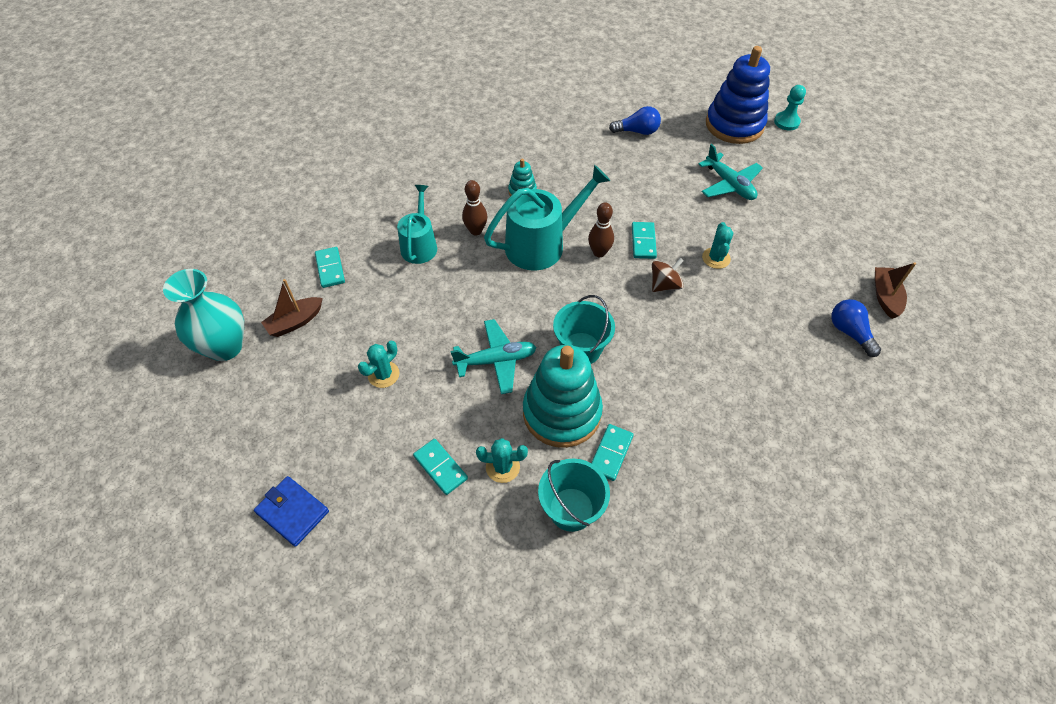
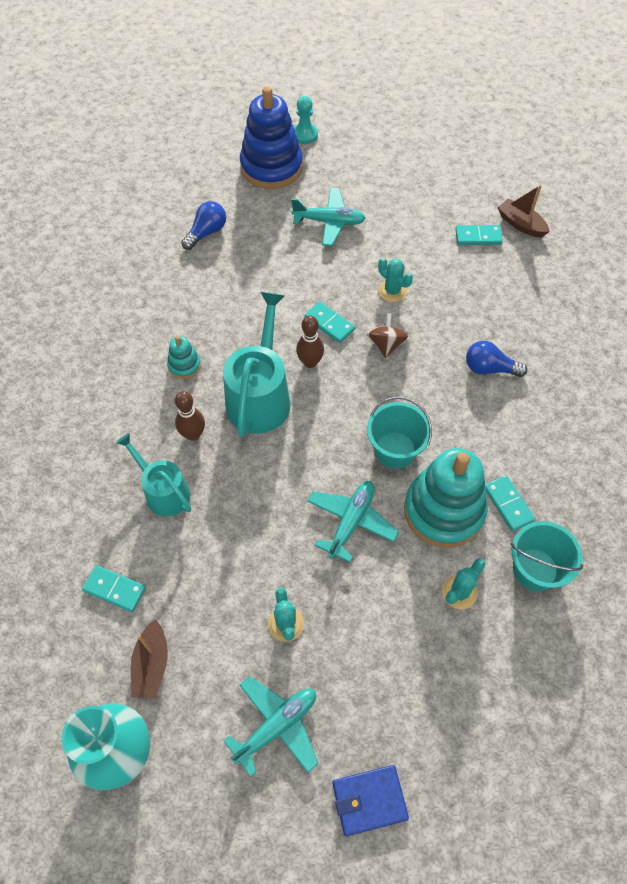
camera: 50 degrees left, 5 degrees up
(305, 419) = (277, 726): none -> turquoise plane
(440, 467) = (421, 641): turquoise domino -> turquoise domino (478, 237)
(849, 332) = (532, 270): blue light bulb -> blue light bulb (489, 368)

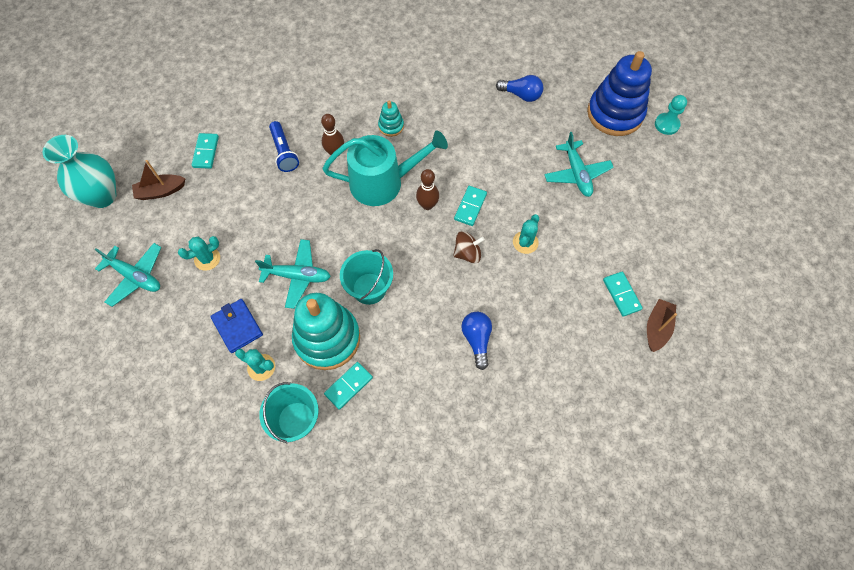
camera: 70 degrees right, 5 degrees up
(163, 492) = (284, 152): turquoise watering can -> blue flashlight
(369, 800) = (97, 348): blue wallet -> blue wallet (237, 326)

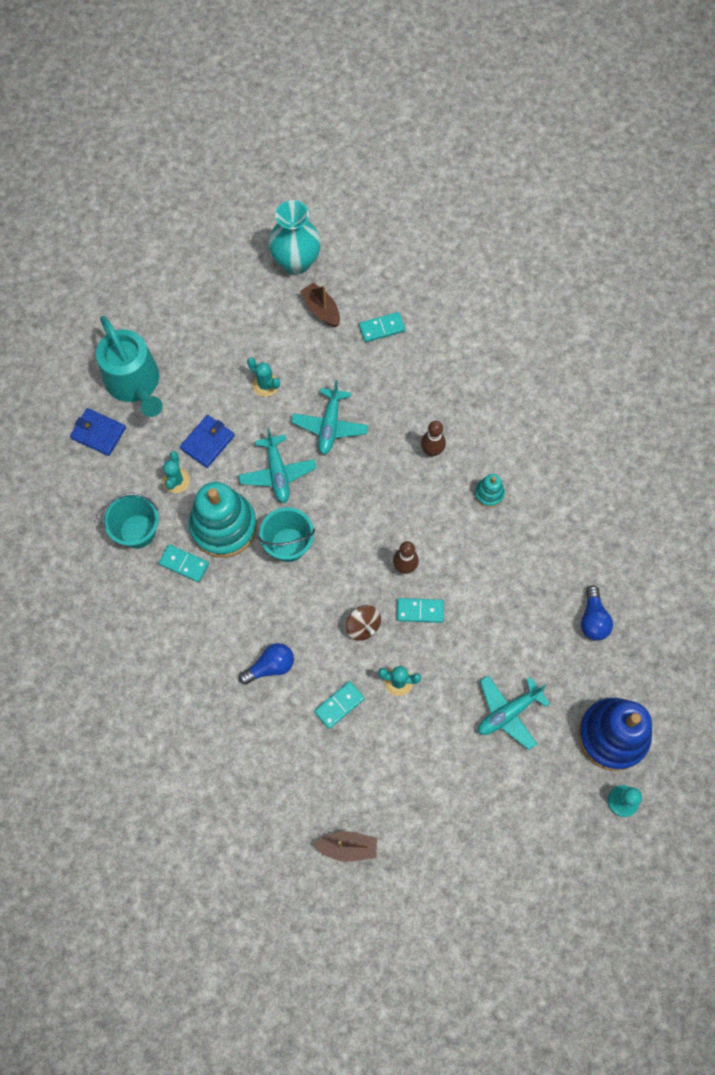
camera: 70 degrees right, 5 degrees up
(135, 276) = (225, 332): turquoise plane -> turquoise plane (330, 425)
(174, 428) = (98, 433): none -> blue wallet
(284, 152) = (412, 401): blue flashlight -> none
(383, 182) = (414, 512): turquoise watering can -> turquoise watering can (135, 383)
(621, 294) = (373, 800): turquoise domino -> turquoise domino (339, 705)

